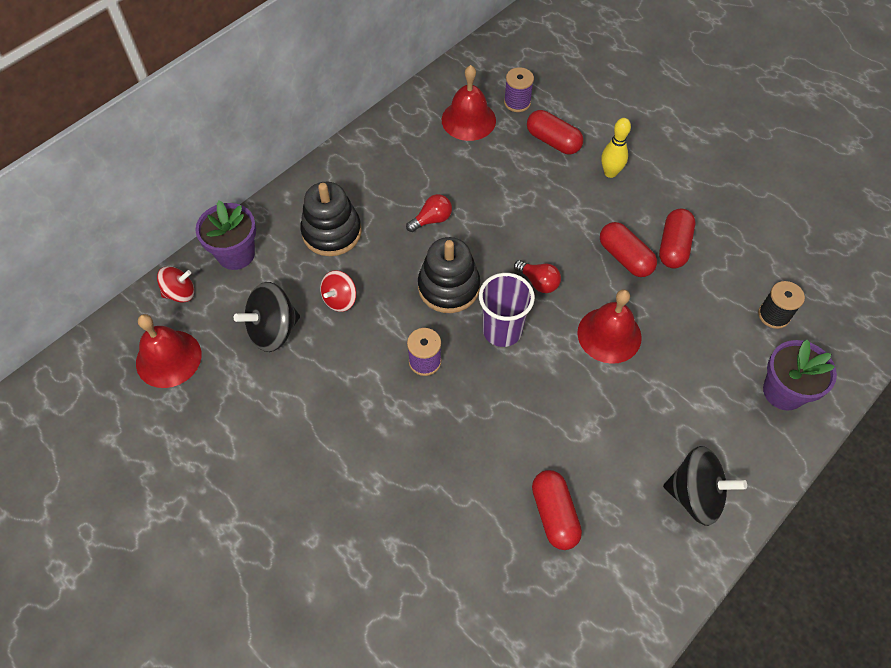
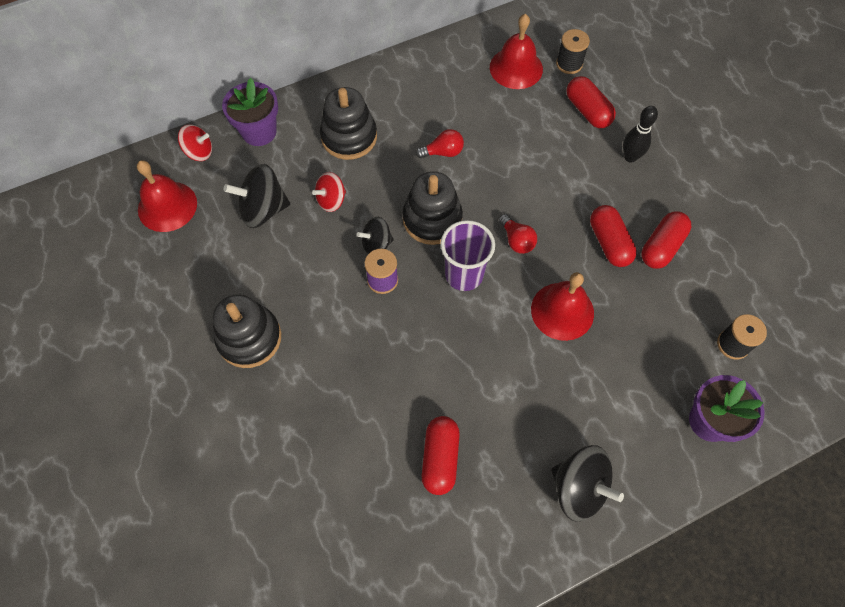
camera: 20 degrees right, 5 degrees up
(313, 463) = (249, 338): none -> black stacking toy
(404, 329) = (376, 245): none -> black spinning top
(517, 102) = (569, 64): purple spool -> black spool
(610, 173) = (630, 157): yellow bowling pin -> black bowling pin

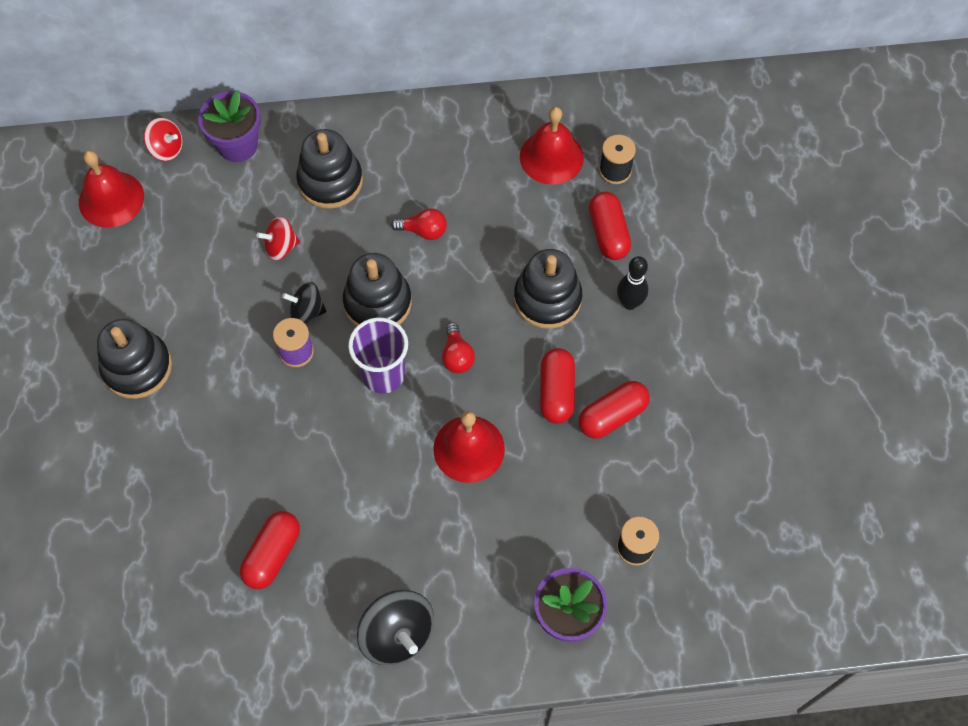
camera: 20 degrees right, 0 degrees up
(263, 209) = (206, 234): black spinning top -> none
(566, 173) = (547, 299): none -> black stacking toy

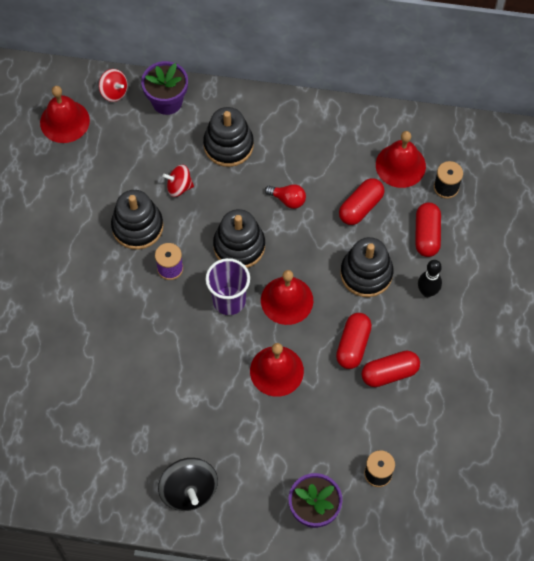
camera: 15 degrees right, 0 degrees up
(137, 367) = (53, 252): black stacking toy -> black stacking toy (137, 227)
(272, 554) = (115, 411): red capsule -> red capsule (361, 207)
(307, 311) = (185, 240): black spinning top -> none
(457, 356) = (287, 300): red light bulb -> red bell

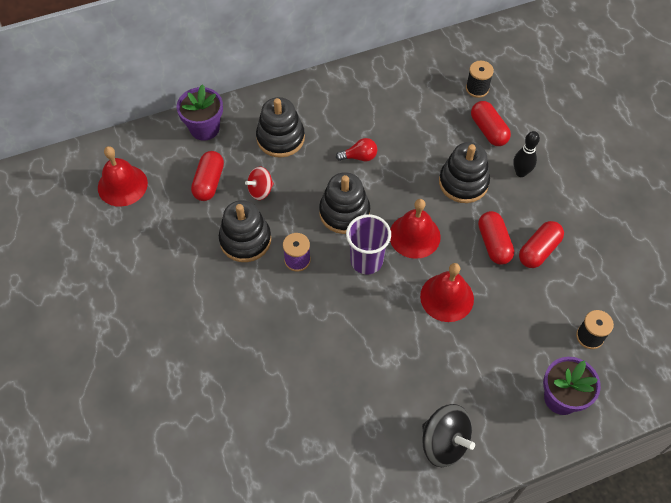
camera: 30 degrees left, 5 degrees down
(114, 92) = (152, 142): red spinning top -> none
(361, 207) = (422, 134): red capsule -> red capsule (209, 182)
(400, 165) = (430, 89): red bell -> none

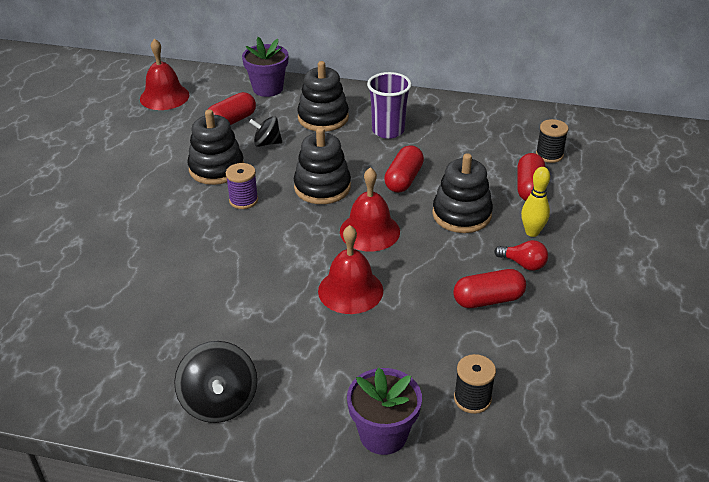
camera: 35 degrees right, 20 degrees down
(260, 190) = (267, 143): red spinning top -> black spinning top
(359, 157) = (379, 156): red light bulb -> red light bulb (523, 264)
(366, 261) = (304, 228): purple cup -> purple cup (388, 131)
(494, 244) = (444, 272): red capsule -> red capsule (403, 179)
(521, 172) = (532, 232): black bowling pin -> yellow bowling pin

